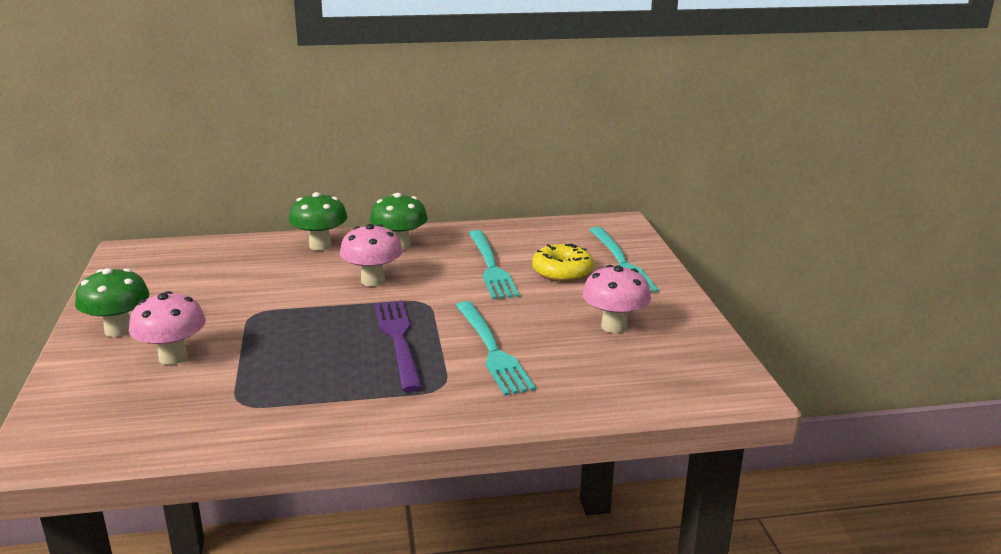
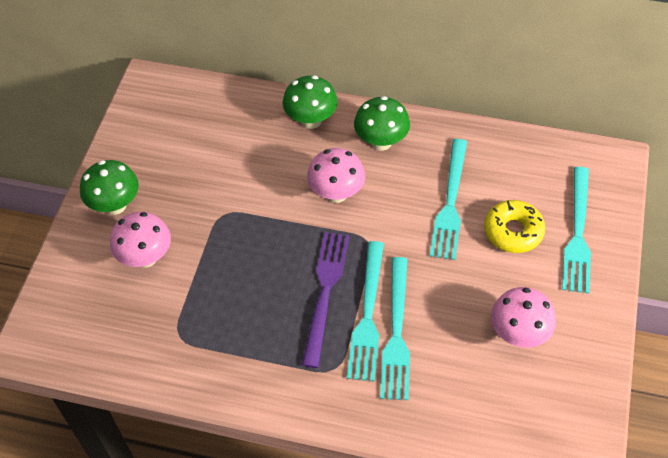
camera: 25 degrees right, 30 degrees up
(454, 345) = (367, 315): none -> turquoise fork

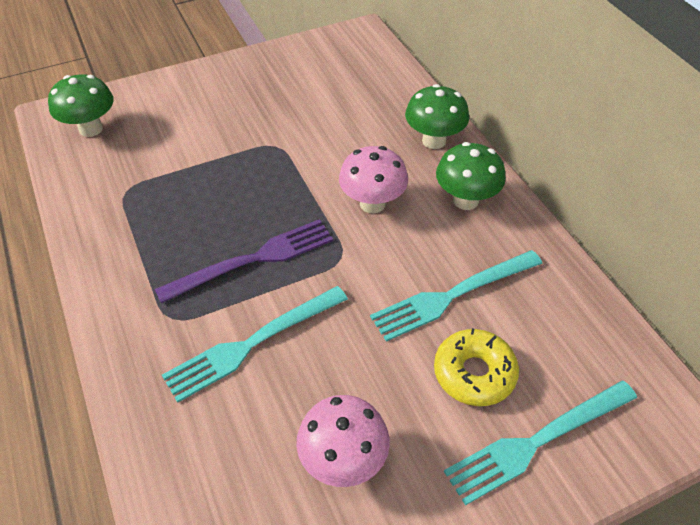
camera: 50 degrees right, 5 degrees down
(115, 205) = (224, 83): green mushroom -> green mushroom (91, 129)
(146, 257) = (188, 127): pink mushroom -> none
(367, 315) = (254, 307): turquoise fork -> none

